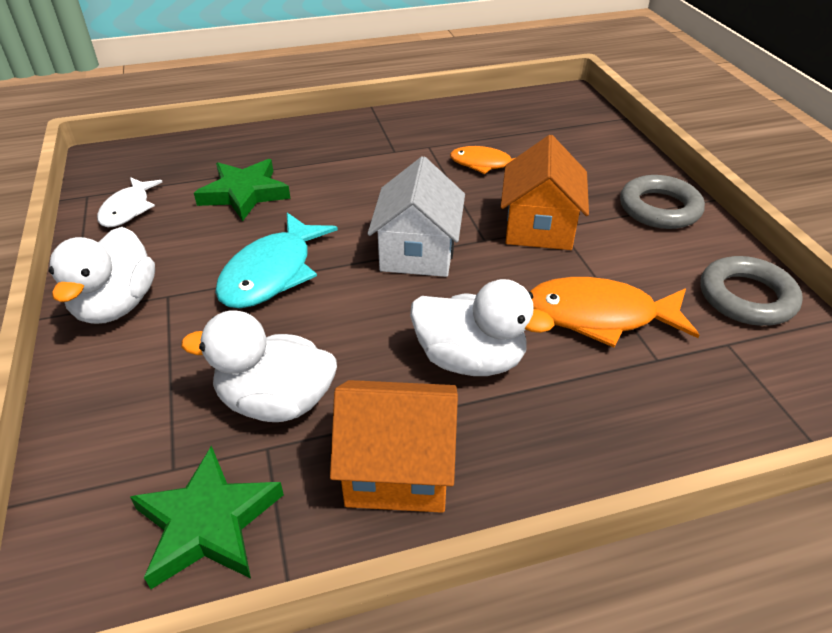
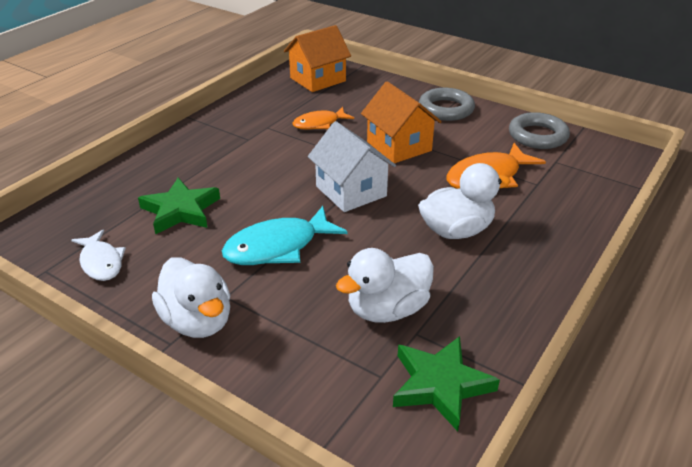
camera: 40 degrees left, 5 degrees down
(272, 273) = (278, 247): turquoise fish -> turquoise fish turned 75 degrees clockwise
(398, 469) = (494, 300): orange house -> orange house (318, 79)

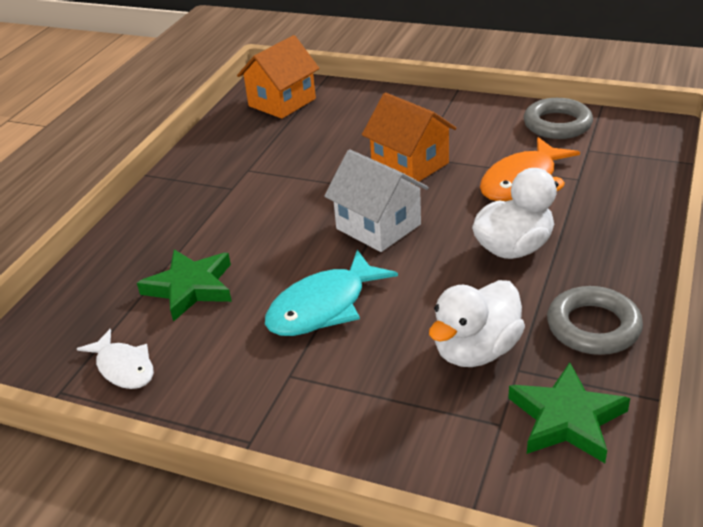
camera: 10 degrees left, 0 degrees up
(198, 321) = (270, 410): white duck -> none
(319, 124) = (307, 155): orange fish -> none
(446, 109) = (444, 112): grey ring -> grey ring (593, 327)

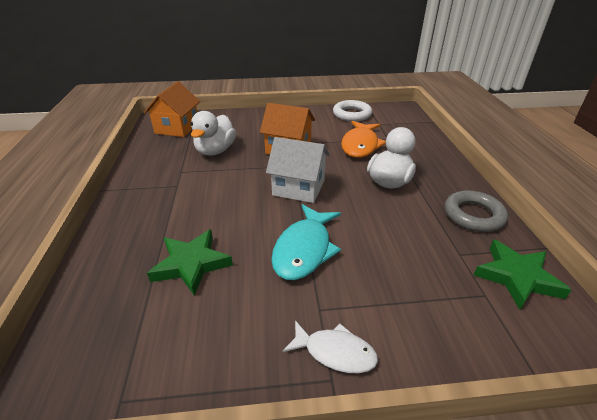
camera: 30 degrees left, 0 degrees up
(123, 367) = (173, 352): white fish -> white fish (335, 352)
(476, 350) = (426, 249): white duck -> white duck (215, 151)
(557, 124) = (352, 114): grey ring -> white ring

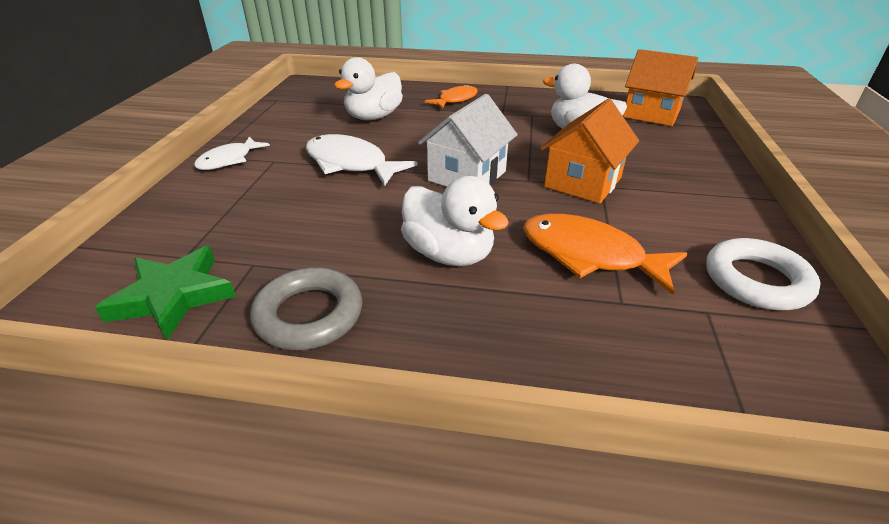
camera: 105 degrees right, 0 degrees up
(141, 215) = (455, 100): none -> orange fish
(191, 264) = (373, 117): green star -> white duck
(304, 249) = (351, 164): turquoise fish -> white fish

